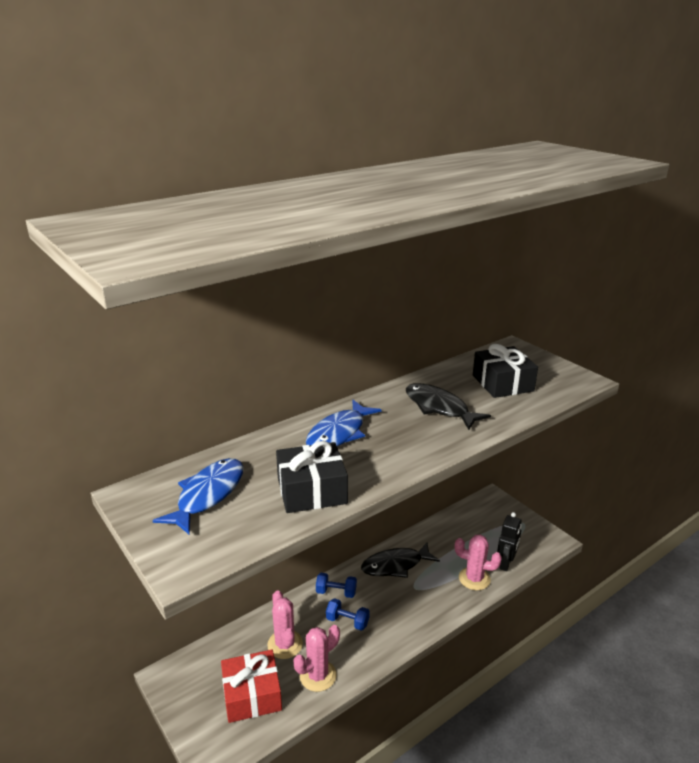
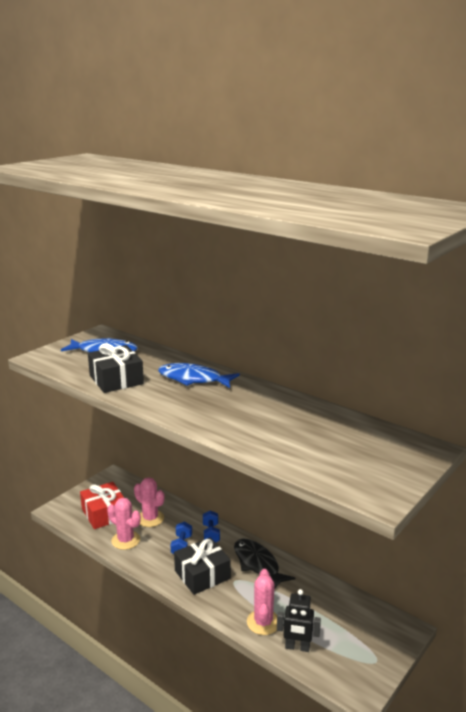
camera: 75 degrees right, 5 degrees down
(285, 644) = (150, 518): pink cactus -> pink cactus turned 75 degrees clockwise
(439, 408) = (257, 415): black fish -> none
(502, 383) = (330, 445): black gift -> black gift (202, 574)

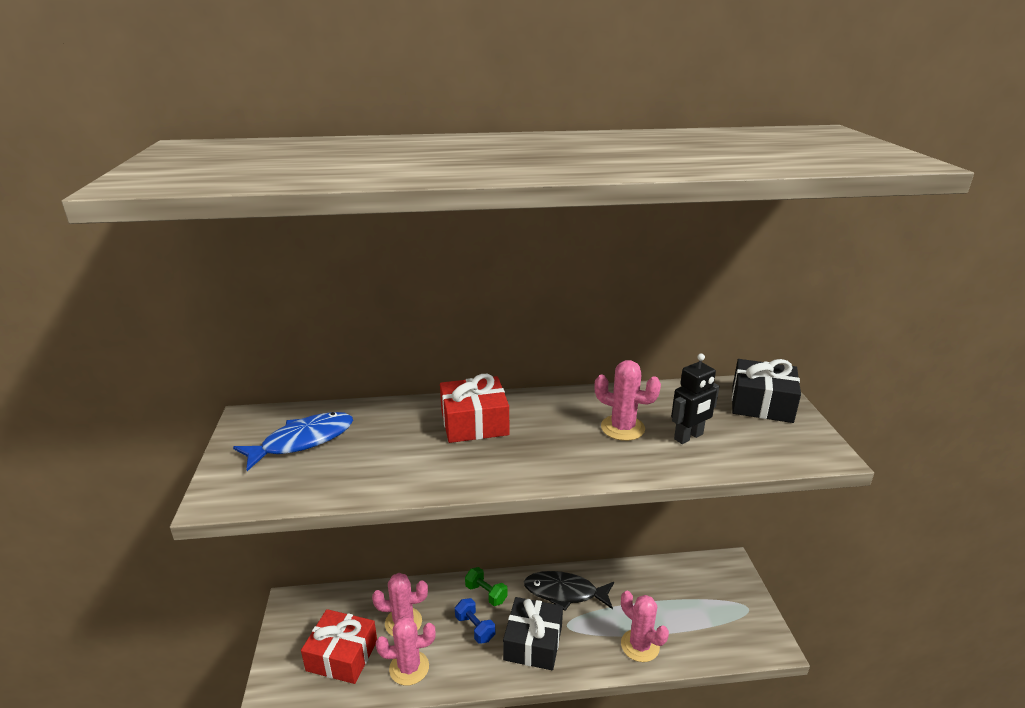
camera: 45 degrees left, 5 degrees up
(116, 380) = (390, 471): black gift -> black gift (761, 404)
(193, 379) = (474, 423): blue fish -> red gift
(211, 534) = (486, 594): blue dumbbell -> green dumbbell
(269, 419) = (622, 428): none -> pink cactus
(297, 647) = (690, 645): black robot -> black robot (688, 437)

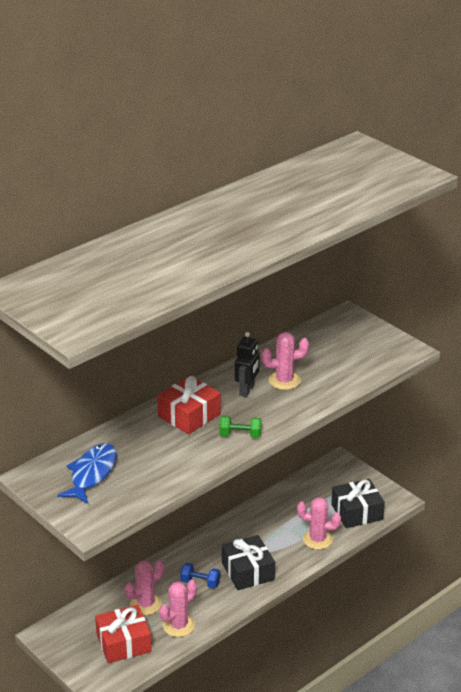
camera: 35 degrees left, 5 degrees up
(486, 594) = (187, 559): green dumbbell -> green dumbbell (240, 435)
(565, 592) = (242, 532): black fish -> none
(688, 437) = (328, 370): black robot -> black robot (247, 390)
(761, 404) = (352, 330): black gift -> black gift (357, 512)

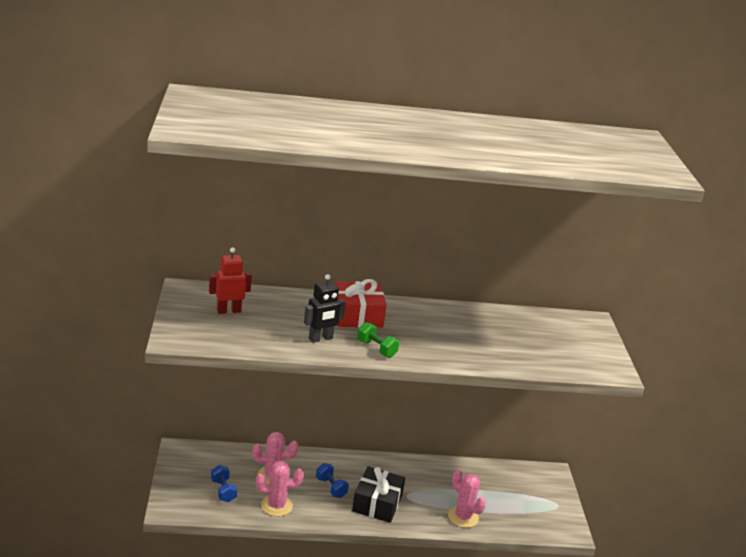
camera: 35 degrees right, 5 degrees down
(92, 474) = (228, 311): blue fish -> red robot
(123, 643) = (223, 490): red gift -> blue dumbbell
(247, 390) = (428, 324): black robot -> black robot (321, 338)
(284, 380) = (469, 334): pink cactus -> none
(357, 512) = (522, 518): black gift -> none

